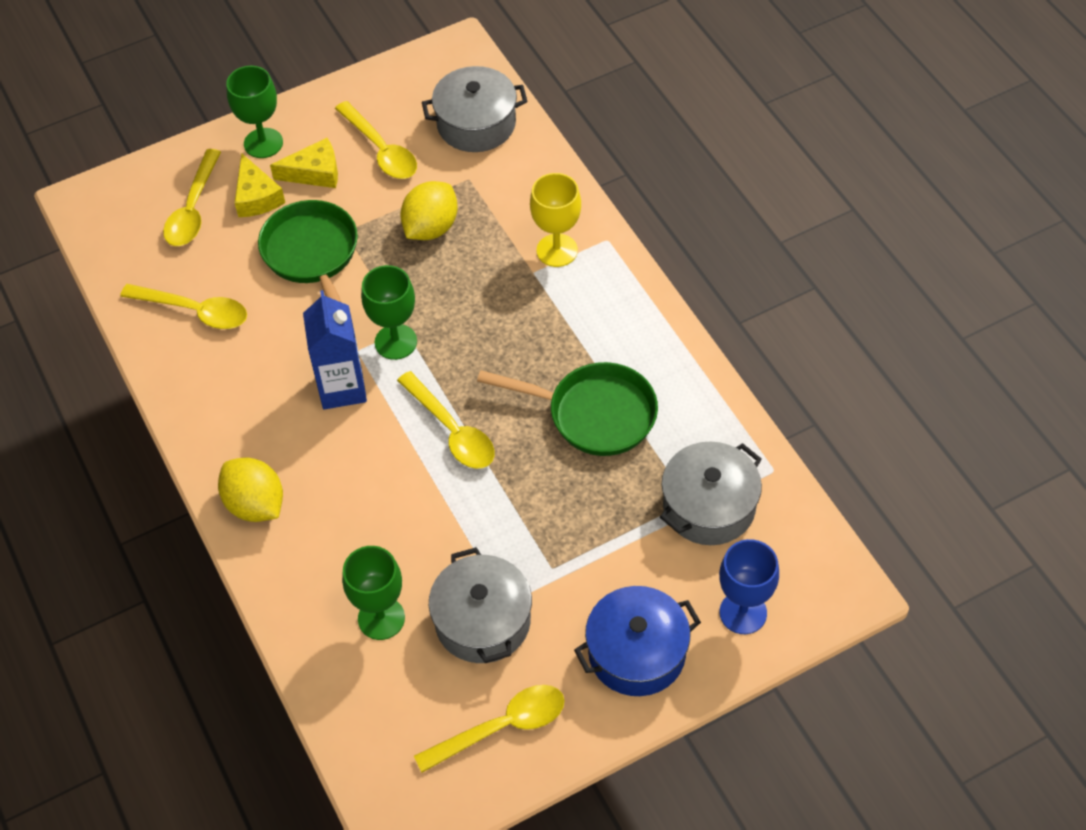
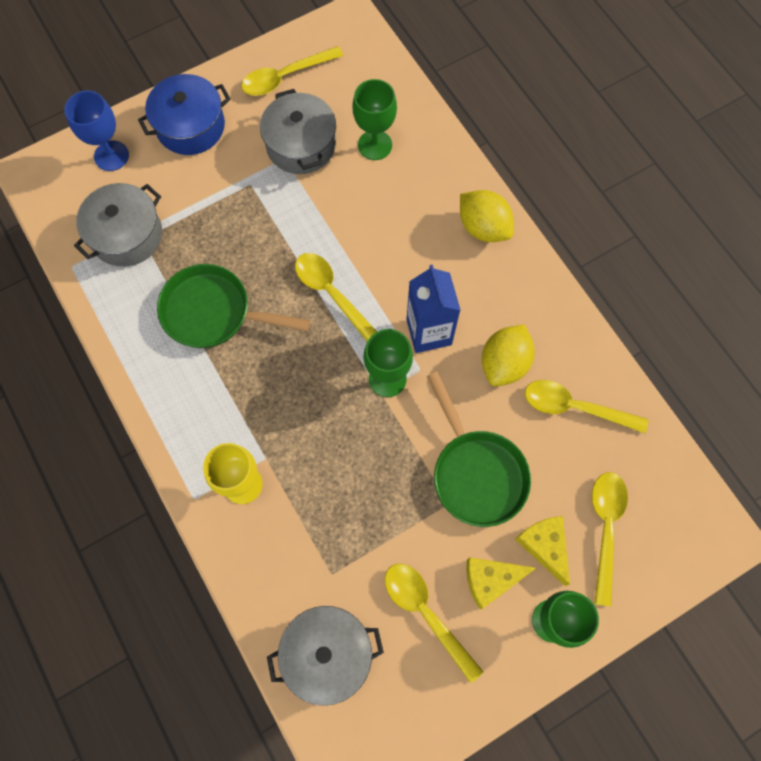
camera: 175 degrees right, 15 degrees up
(431, 228) = (365, 509): yellow lemon -> yellow lemon (504, 363)

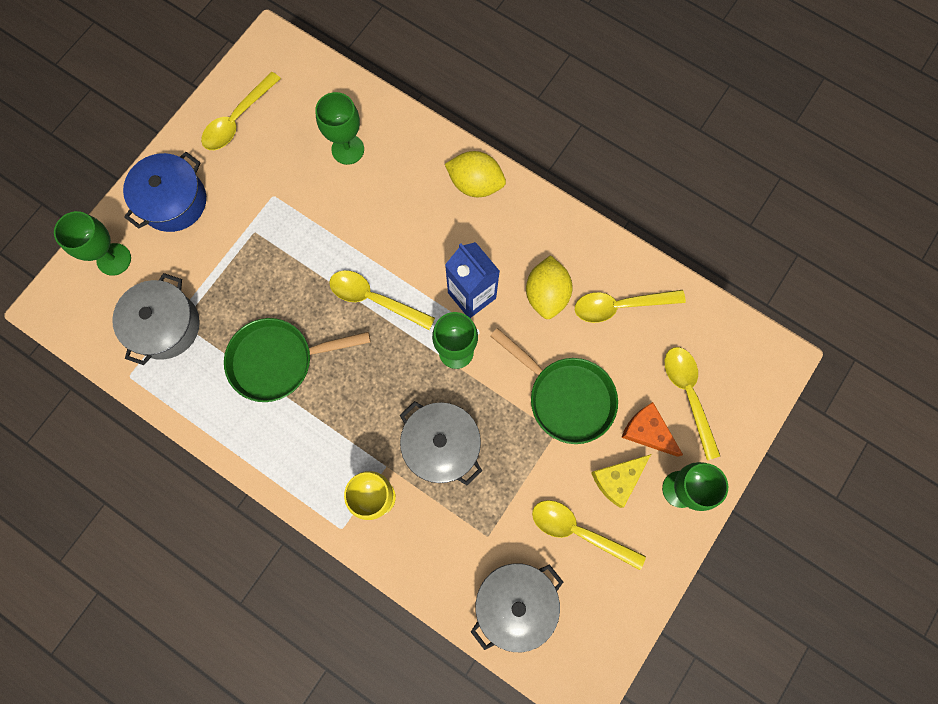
camera: 25 degrees left, 5 degrees up
(111, 156) = (114, 259): blue goblet -> green goblet
(301, 145) = (282, 177): grey pot -> grey pot (441, 445)
(545, 546) = (647, 431): yellow cheese -> orange cheese

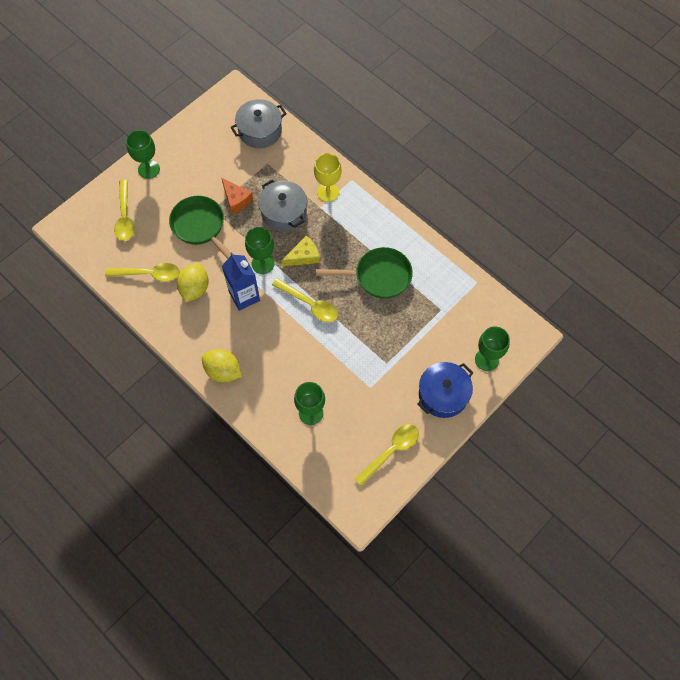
camera: 170 degrees left, 10 degrees down
(165, 326) = (452, 309): grey pot -> none
(578, 531) = (214, 158): yellow spoon -> none
(617, 479) = (183, 179): yellow cheese -> yellow cheese (303, 256)
(647, 431) = (157, 201): orange cheese -> orange cheese (236, 199)

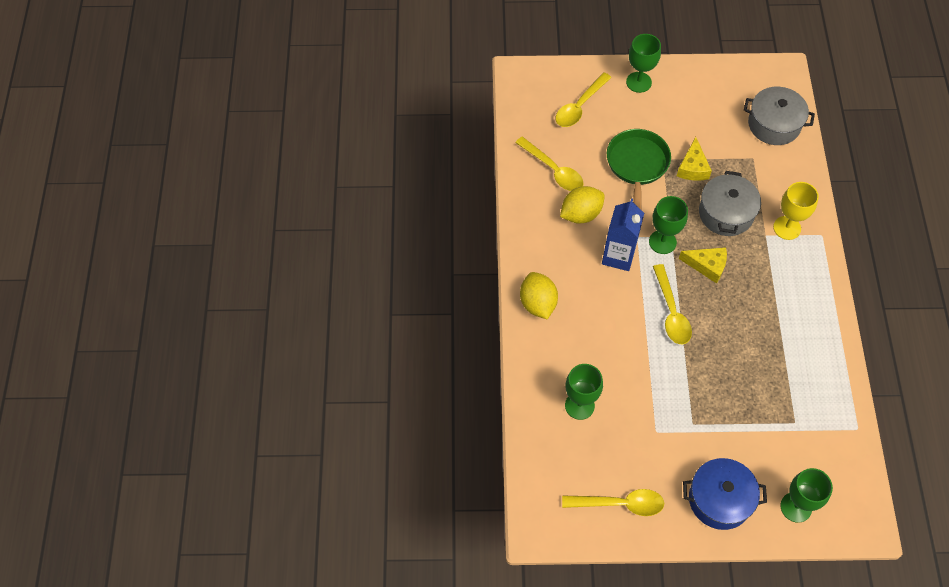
camera: 45 degrees right, 5 degrees down
(236, 199) = (692, 167): orange cheese -> yellow cheese
(378, 276) = (762, 341): green pan -> none

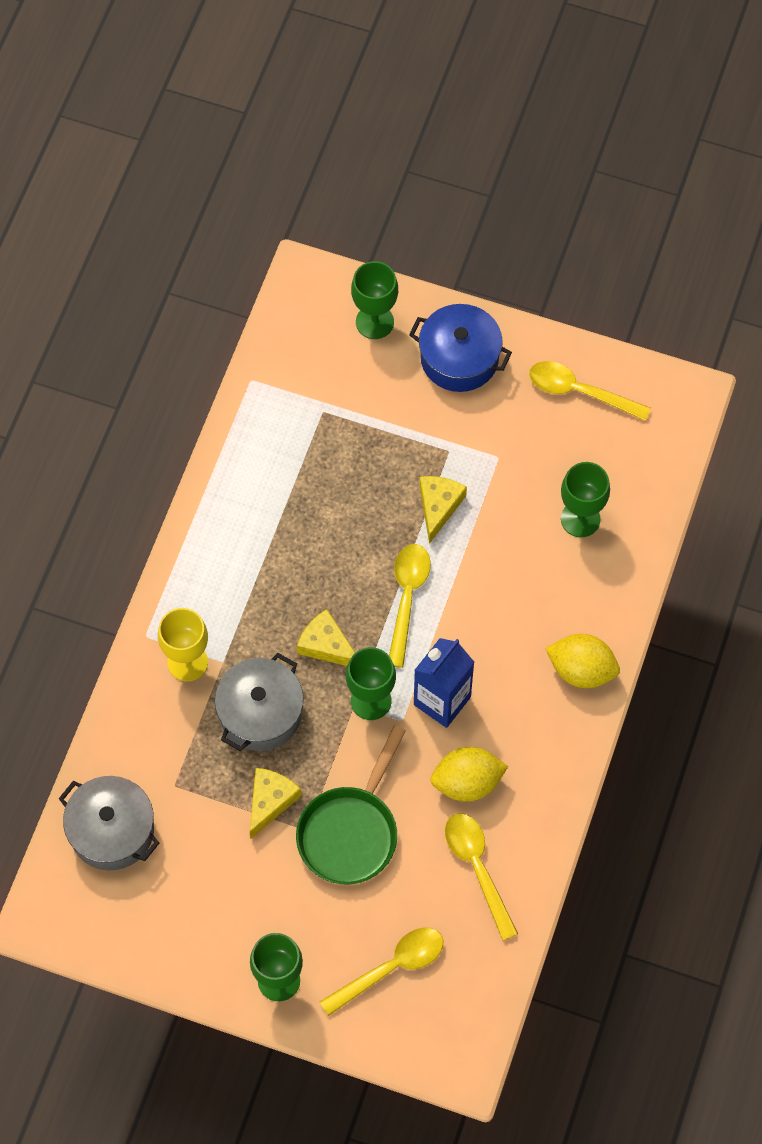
camera: 160 degrees left, 5 degrees up
(537, 303) = (581, 670): yellow lemon -> yellow lemon turned 75 degrees counterclockwise
(680, 381) = (438, 506): none -> yellow cheese

